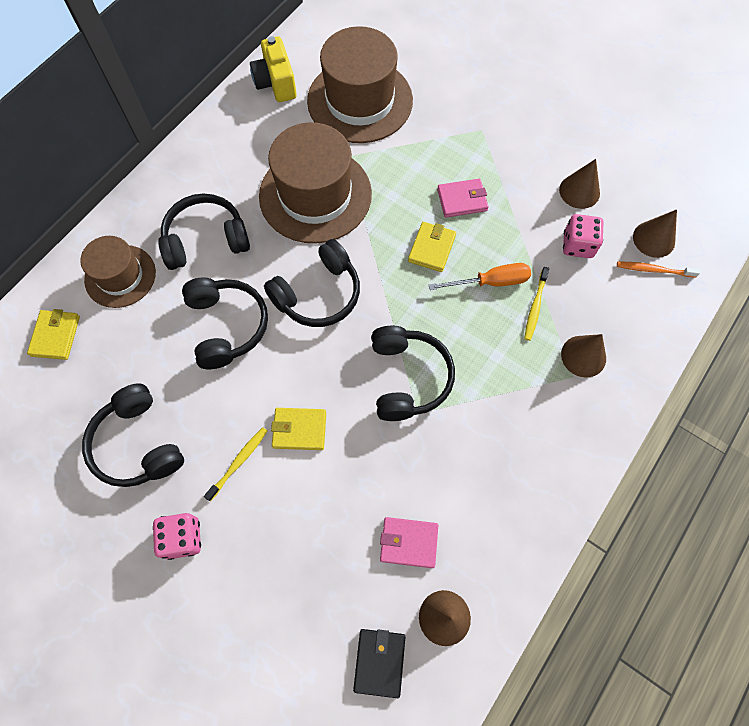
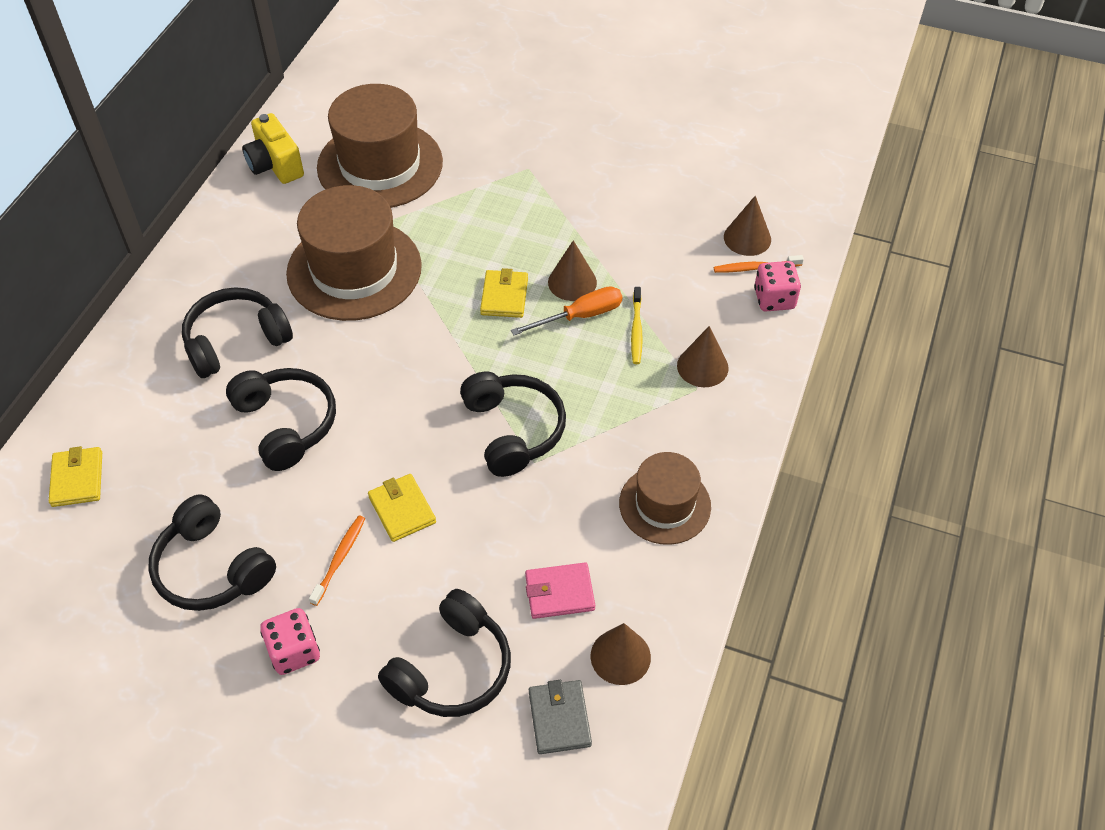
camera: 15 degrees left, 15 degrees down
(120, 276) = (141, 400): brown hat -> brown hat (665, 505)
(239, 462) = (340, 558): yellow toothbrush -> orange toothbrush
(299, 429) = (402, 509): yellow wallet -> yellow wallet turned 75 degrees clockwise
(318, 294) = (386, 369): black headphones -> black headphones (452, 669)
(379, 662) = (559, 718): black wallet -> grey wallet
(462, 200) = (525, 242): pink wallet -> none
(577, 245) = (666, 260): pink dice -> pink dice (774, 299)
(579, 191) = (654, 208): brown cone -> brown cone (572, 282)

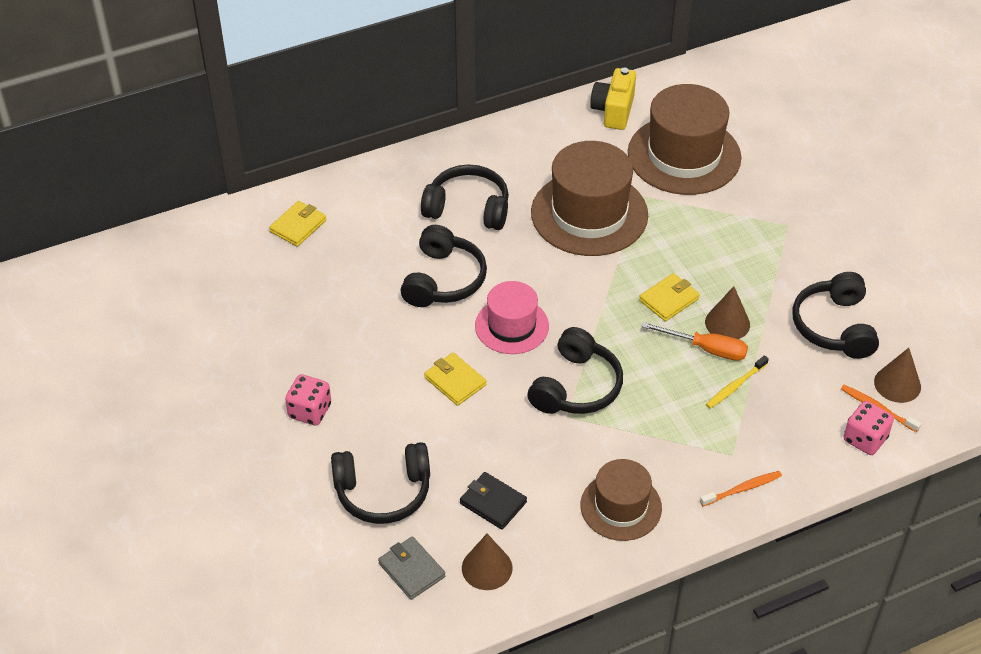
camera: 45 degrees right, 5 degrees down
(212, 568) = (315, 331): black headphones -> black headphones (834, 326)
(340, 558) = (389, 380): orange toothbrush -> orange toothbrush (742, 489)
(397, 419) = (511, 326): none -> pink hat
(402, 509) = (455, 381): yellow wallet -> yellow wallet turned 60 degrees counterclockwise
(559, 592) = (493, 503): pink wallet -> black wallet
(559, 718) = (411, 570): grey wallet -> grey wallet turned 75 degrees counterclockwise
(702, 366) = (753, 443): brown cone -> none

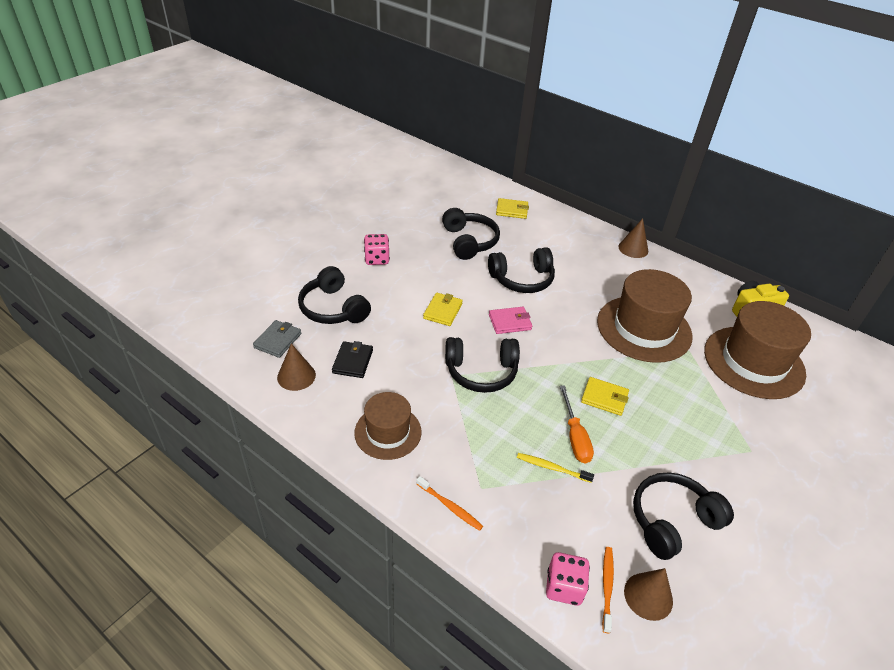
camera: 60 degrees right, 5 degrees down
(468, 208) = (591, 271): black headphones -> black headphones (469, 241)
(511, 326) = (510, 322): pink hat -> pink wallet
(727, 323) = (612, 442): brown cone -> brown cone (633, 248)

